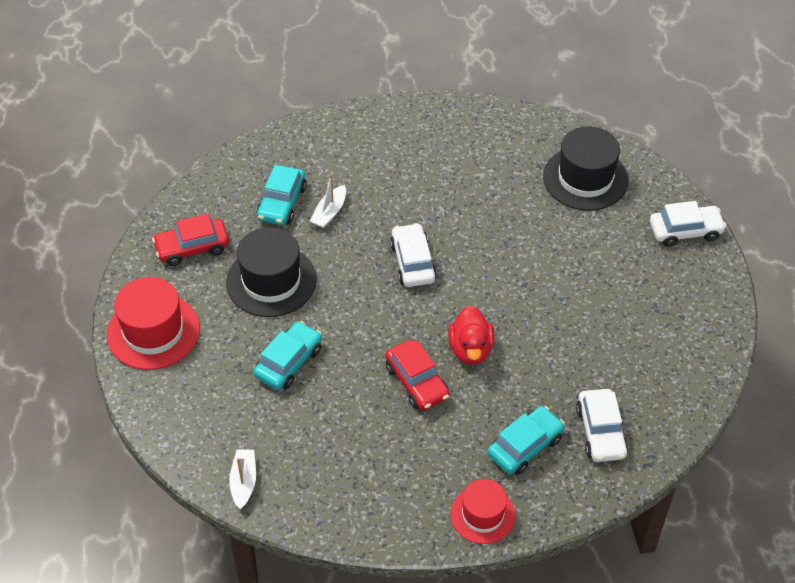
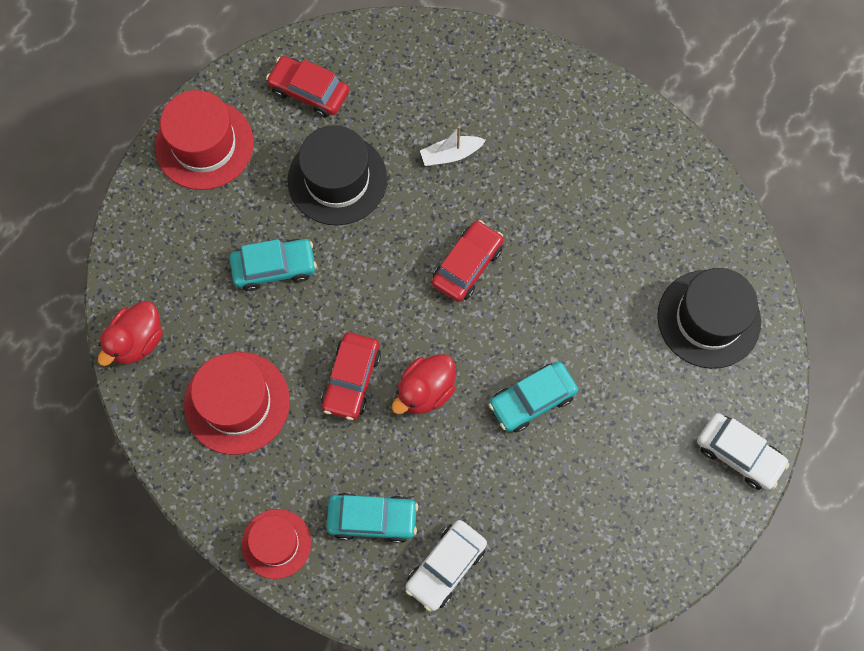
camera: 45 degrees right, 20 degrees up
(243, 482) = (137, 341): white boat -> red duck
(282, 203) = (422, 110): turquoise car -> turquoise car (532, 400)
(358, 458) = (237, 403): none -> red hat
(413, 262) = (467, 265): white car -> red car

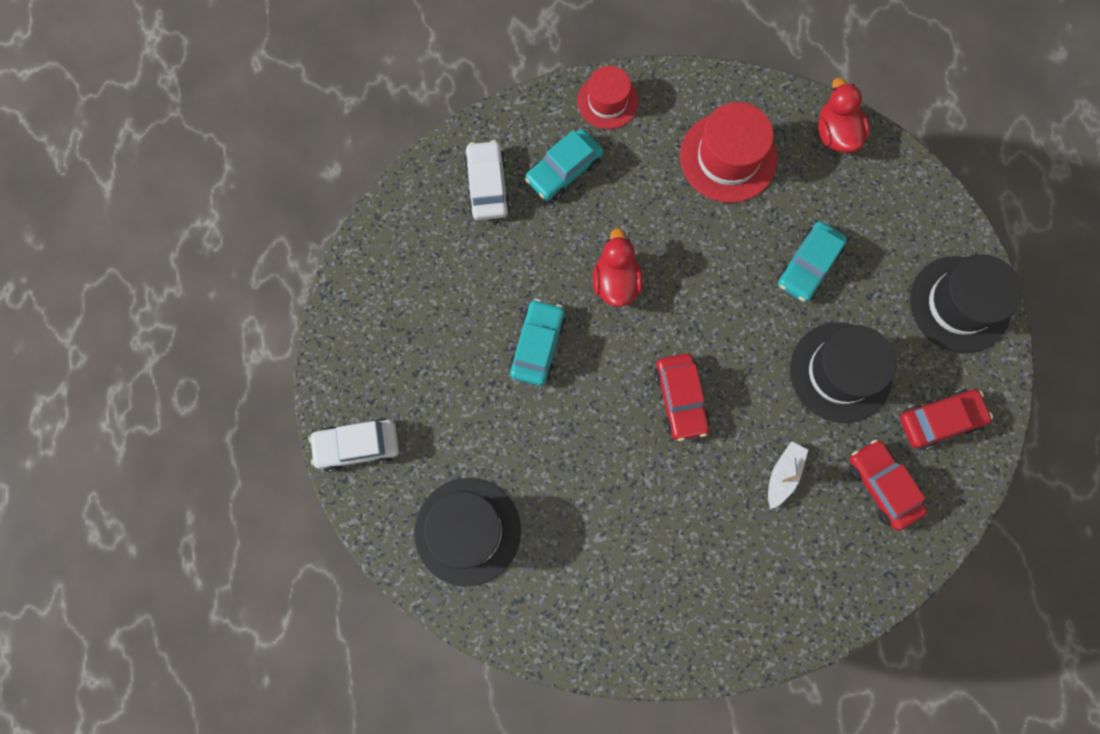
camera: 135 degrees right, 5 degrees up
(204, 145) = (959, 304): red hat -> black hat
(351, 379) = (672, 242): red car -> red car (882, 485)

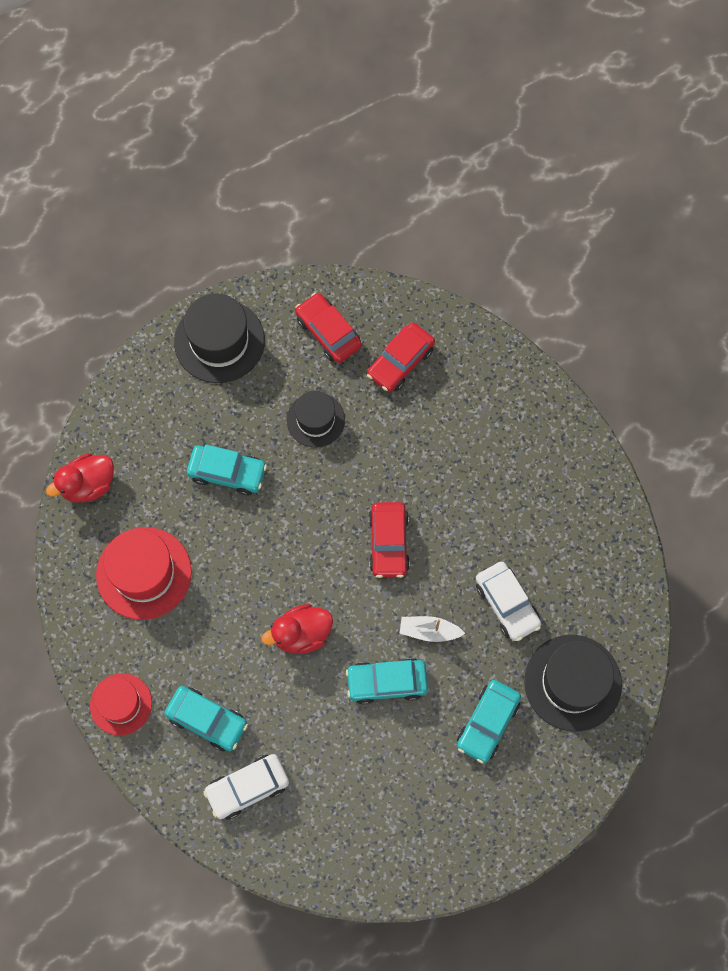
camera: 110 degrees left, 5 degrees down
(357, 446) = (539, 810): white car -> white car (507, 604)
(460, 428) = (487, 723): none -> turquoise car
(680, 399) = (388, 543): red car -> red car turned 120 degrees clockwise
(783, 475) = (422, 440): white boat -> white boat (429, 631)
(840, 372) = (315, 420): black hat -> black hat, size x0.64

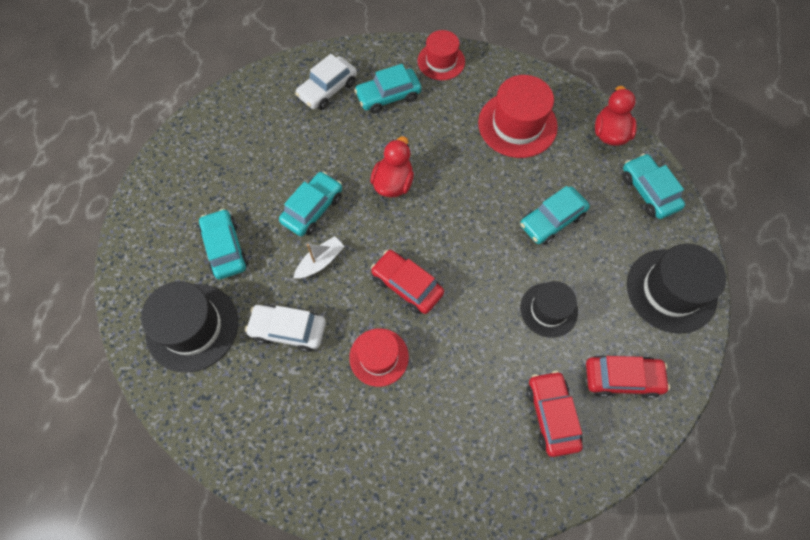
camera: 130 degrees right, 5 degrees down
(130, 414) = (648, 191): none -> turquoise car
(247, 788) = (327, 89): white car -> white car turned 150 degrees counterclockwise
(466, 516) = (379, 357): none -> red hat

